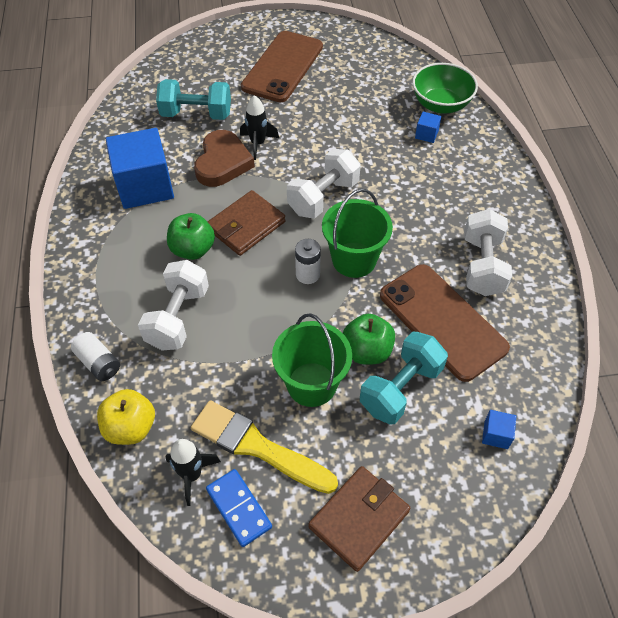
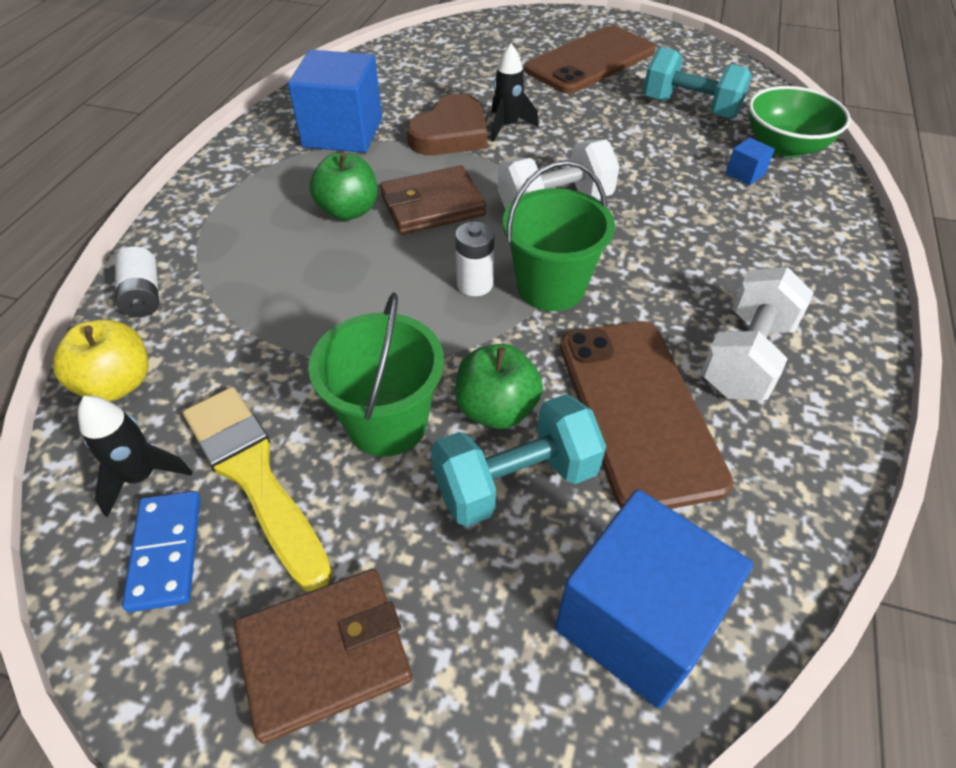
camera: 25 degrees right, 5 degrees down
(178, 317) = (274, 278): white dumbbell -> none
(196, 114) = (454, 81): turquoise dumbbell -> turquoise dumbbell (690, 108)
(496, 434) = (636, 621): blue cube -> blue cube, size x2.44

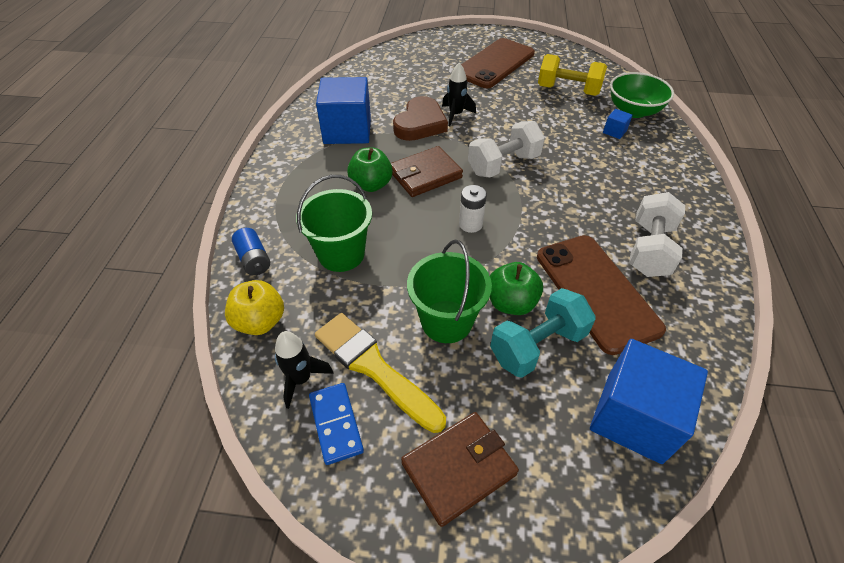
camera: 10 degrees left, 0 degrees up
(144, 295) = (254, 260): white battery -> blue battery
(551, 287) = (519, 220): green bucket -> green bucket (341, 254)
(690, 108) = (568, 90): turquoise dumbbell -> yellow dumbbell

